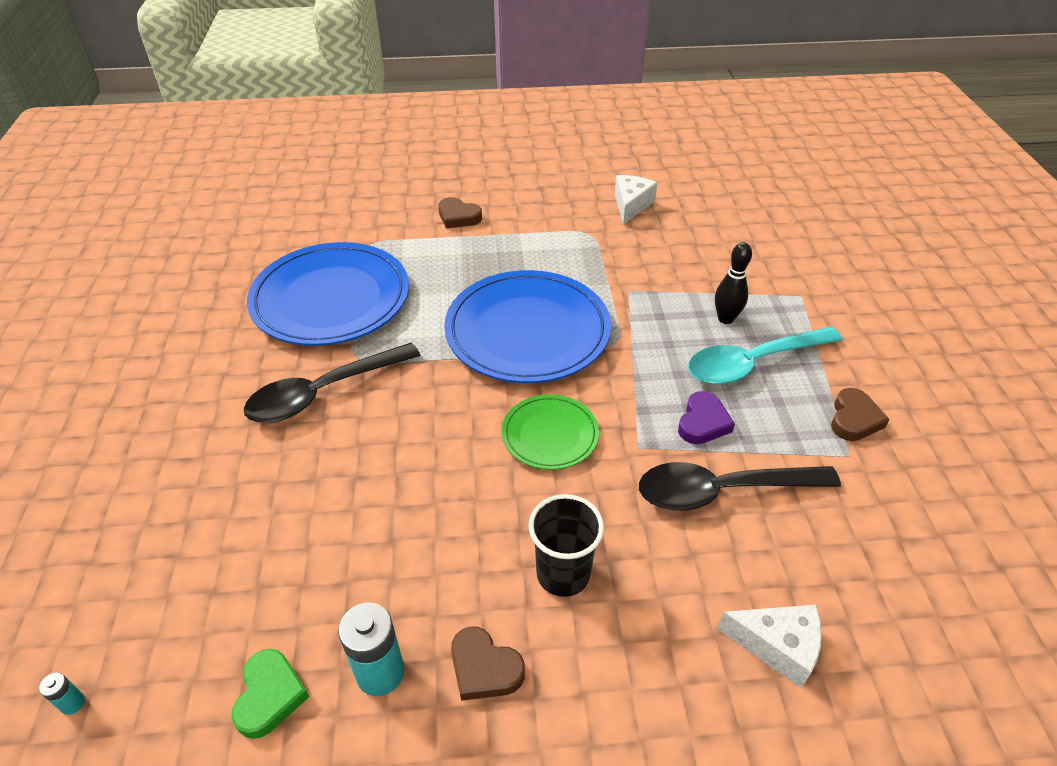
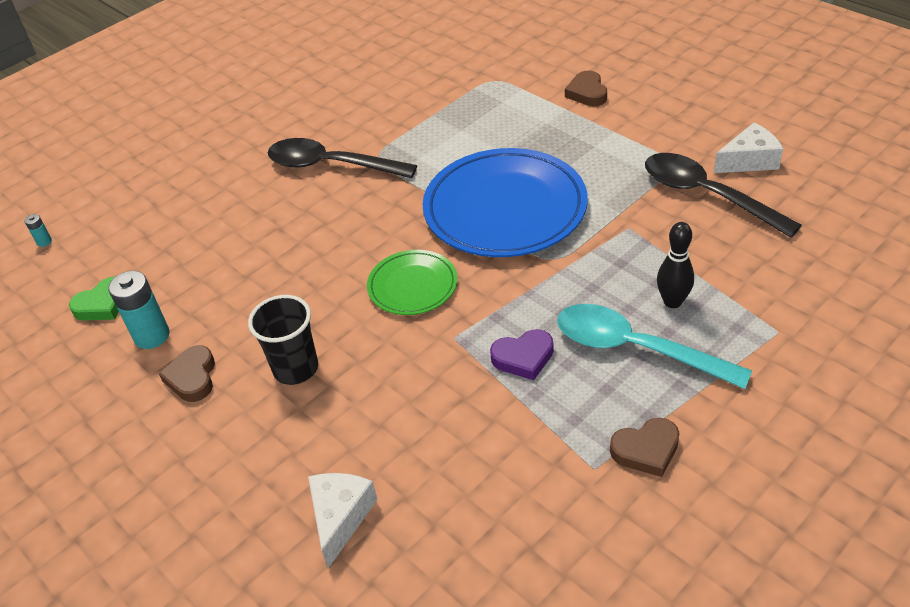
camera: 55 degrees right, 0 degrees up
(331, 299) = (417, 106): blue plate -> none
(723, 491) = (461, 408): black spoon -> black spoon (707, 195)
(777, 646) = (340, 517): white cheese -> white cheese turned 150 degrees counterclockwise

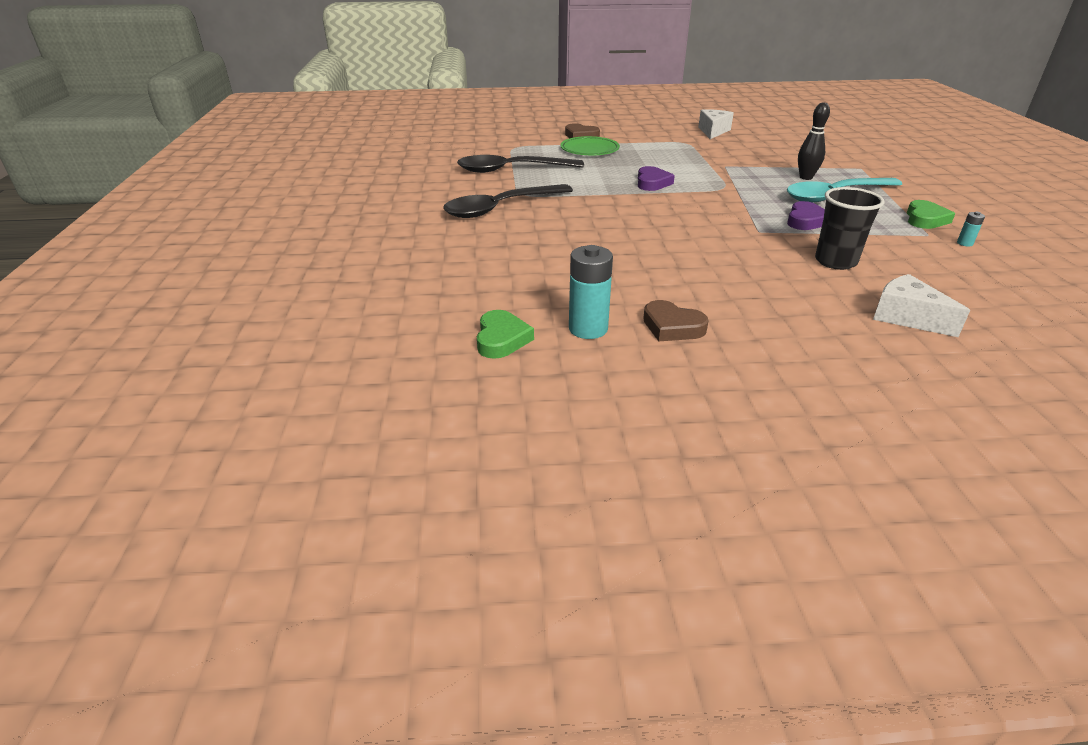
camera: 55 degrees left, 10 degrees down
(44, 242) = (341, 342): turquoise battery -> turquoise battery (964, 243)
(296, 368) = (720, 285): black cup -> black cup (835, 261)
(412, 286) = (686, 226): green plate -> green plate (589, 150)
(505, 208) = (652, 183): blue plate -> purple heart
(646, 450) = (925, 219): brown heart -> green heart
(707, 195) = (726, 145): black spoon -> black spoon (512, 170)

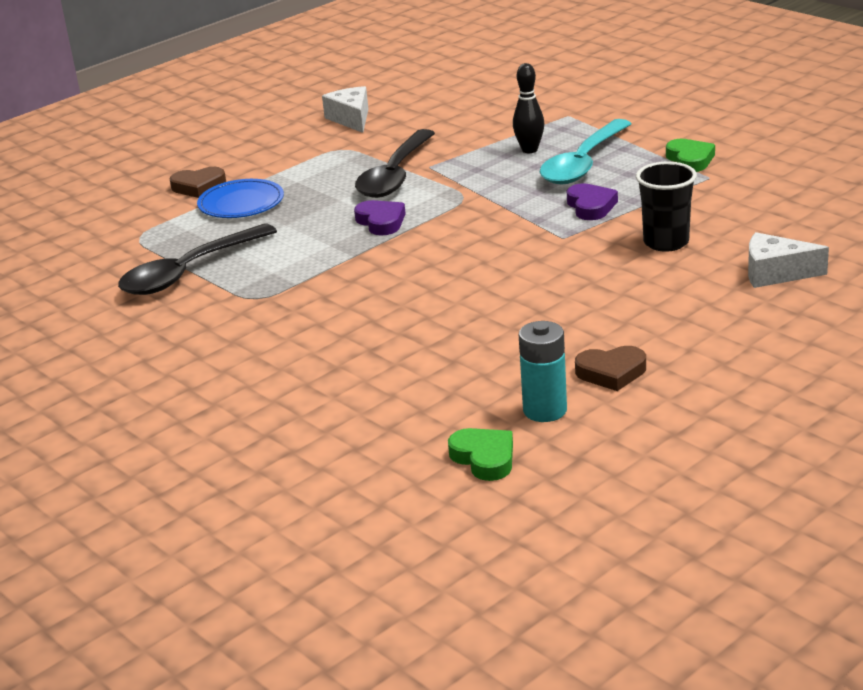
camera: 35 degrees left, 5 degrees down
(501, 208) = (260, 326): black spoon -> black spoon (395, 175)
(589, 150) = (241, 203): green plate -> blue plate
(964, 243) = (746, 175): turquoise battery -> none

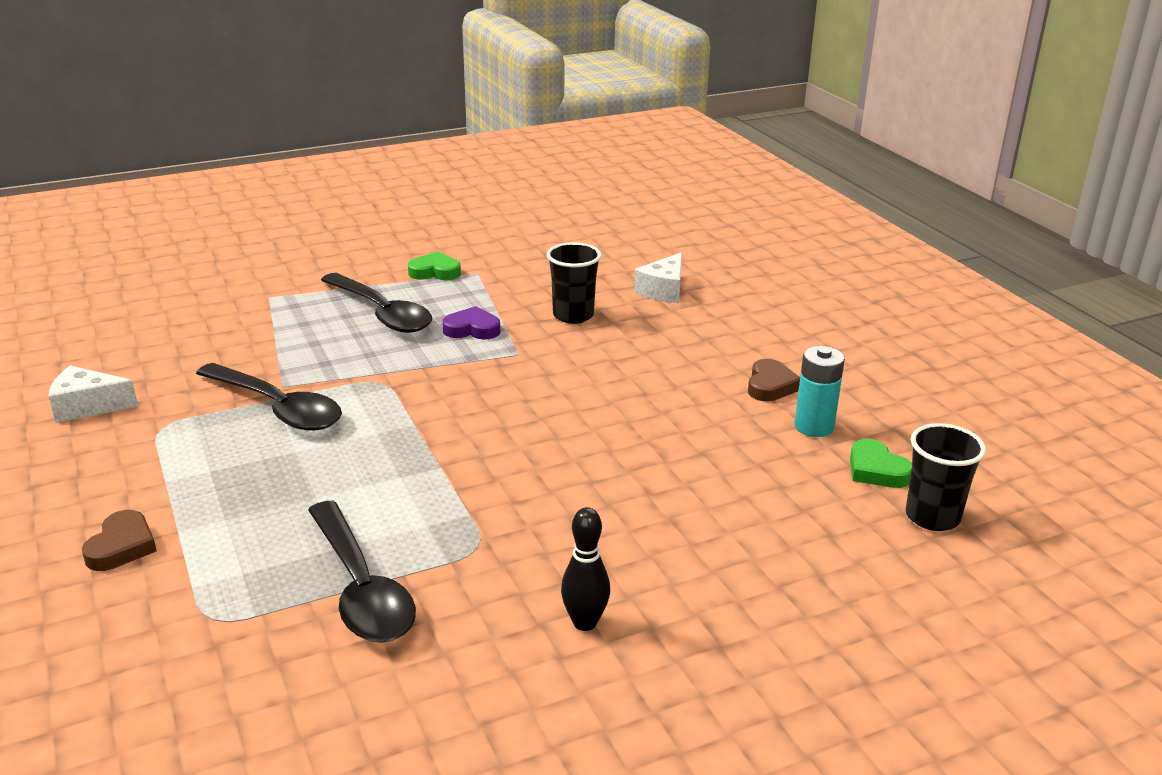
camera: 75 degrees left, 0 degrees up
(241, 203) = (217, 520): blue plate -> none
(381, 222) = (379, 436): purple heart -> none
(417, 501) = (932, 517): none -> black cup
(484, 458) = (876, 470): green heart -> green heart turned 105 degrees counterclockwise
(529, 150) = (318, 330): black bowling pin -> black bowling pin (585, 622)
(583, 163) = (381, 313): turquoise spoon -> black spoon

